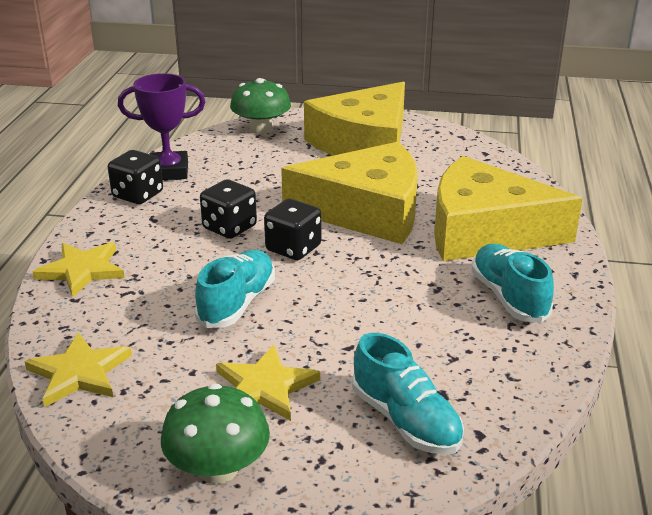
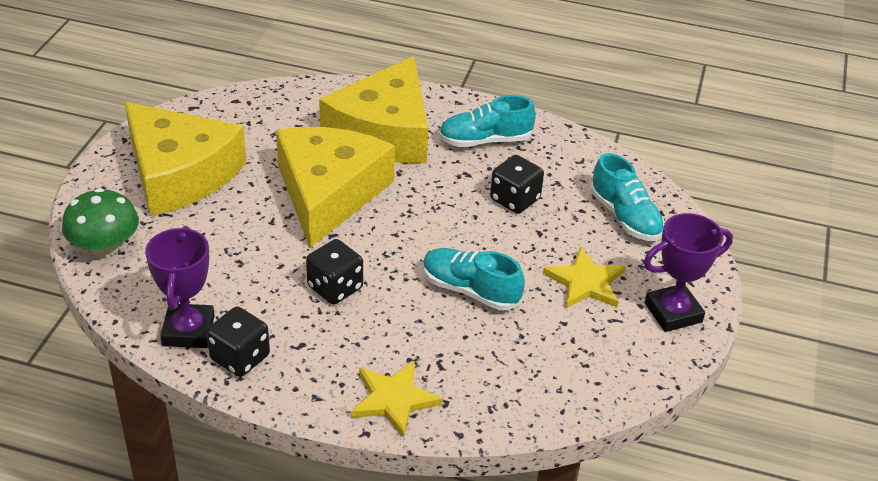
camera: 85 degrees left, 10 degrees up
(79, 373) = (560, 393): yellow star -> none
(218, 468) = (673, 312): green mushroom -> purple trophy
(293, 248) = (386, 247): black dice -> black dice (515, 199)
(405, 420) = (625, 217): turquoise shoe -> turquoise shoe turned 90 degrees clockwise

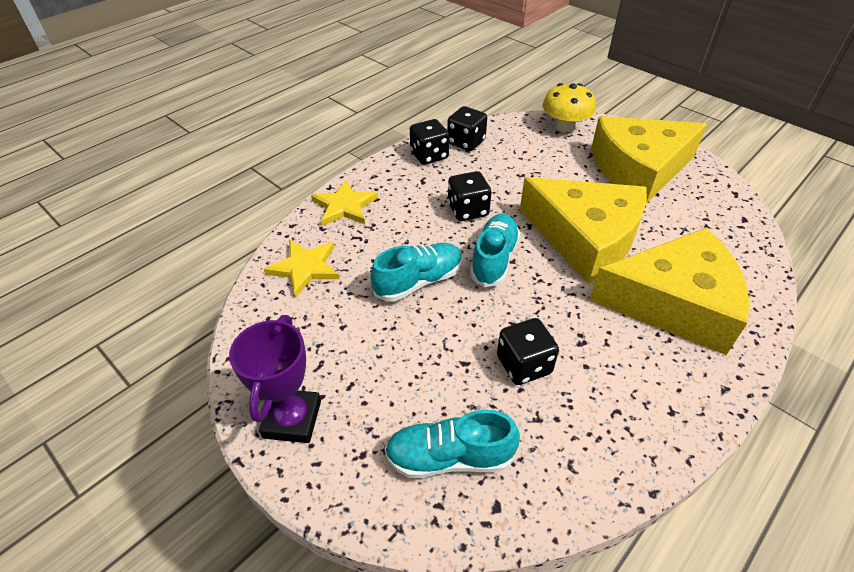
camera: 120 degrees right, 5 degrees up
(105, 247) = (565, 126): green mushroom -> yellow mushroom
(188, 331) = (466, 142): purple trophy -> black dice
(384, 131) = (674, 303): yellow cheese -> yellow cheese turned 135 degrees clockwise
(485, 140) = (638, 383): turquoise shoe -> turquoise shoe (494, 259)
(585, 282) = (377, 366): yellow star -> yellow star (305, 268)

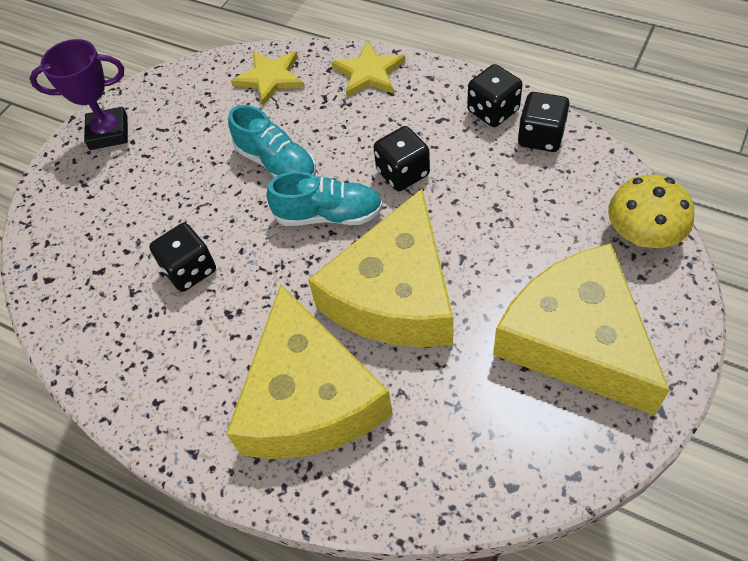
camera: 80 degrees right, 10 degrees up
(450, 457) = (87, 239): turquoise shoe -> none

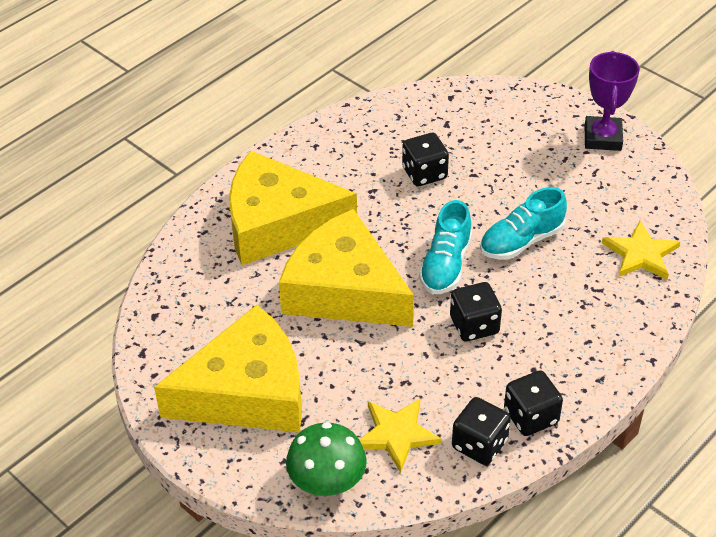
camera: 100 degrees right, 10 degrees down
(368, 73) = (624, 330): yellow star -> yellow star (397, 434)
(642, 234) = (327, 480): yellow mushroom -> green mushroom

